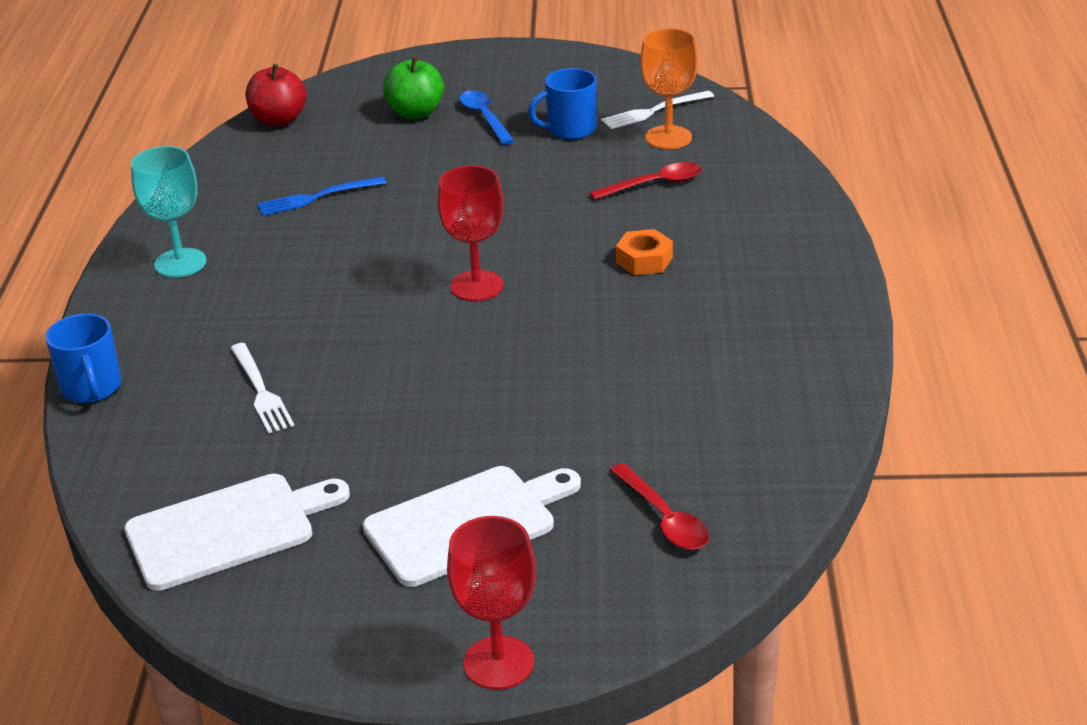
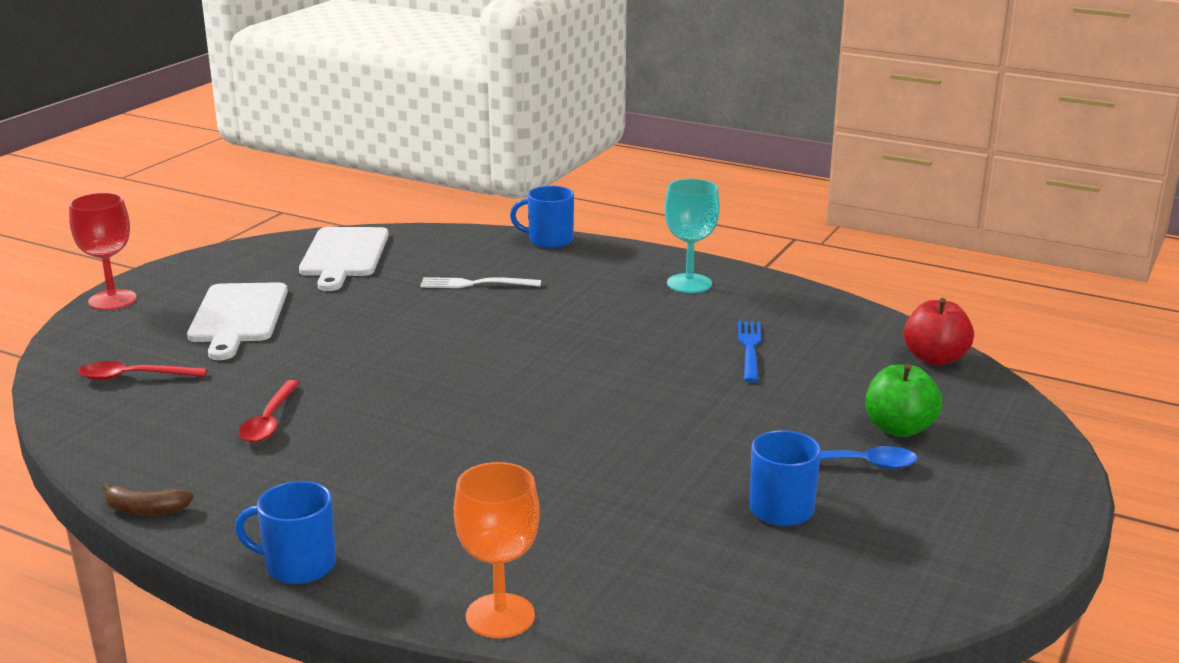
camera: 115 degrees right, 10 degrees down
(476, 286) = (515, 382): red goblet -> none
(644, 260) = (459, 469): orange nut -> none
(654, 111) = (784, 580): white fork -> none
(655, 184) = (599, 522): red spoon -> red spoon (269, 421)
(668, 137) = (702, 567): orange goblet -> orange goblet (500, 616)
(832, 275) = (299, 565): none -> blue mug
(852, 377) = (145, 510): none -> brown banana

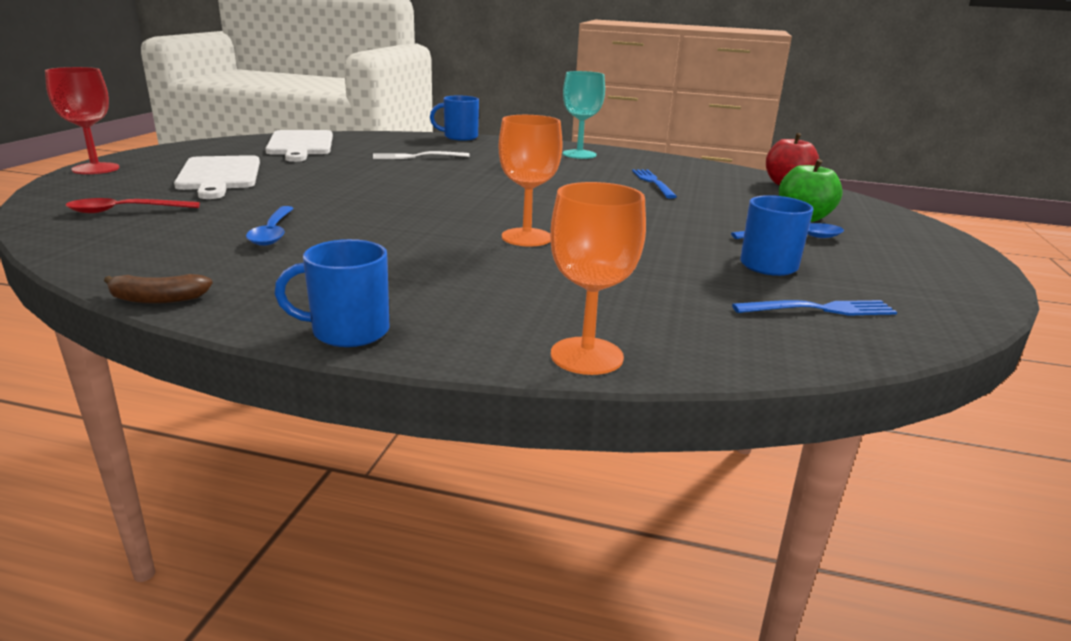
camera: 15 degrees left, 0 degrees up
(269, 421) = (273, 233): red spoon -> blue spoon
(532, 444) = (526, 237): none -> orange goblet
(785, 580) = (820, 309): none -> blue fork

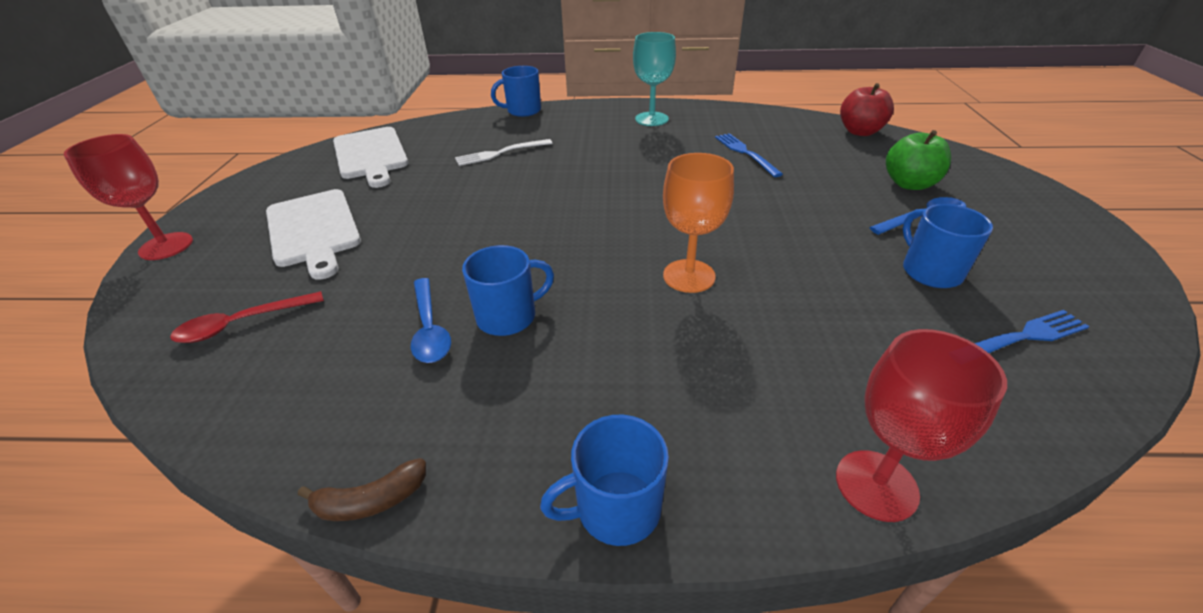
camera: 10 degrees left, 15 degrees up
(344, 236) = (508, 317): none -> blue mug
(586, 356) = (876, 485): orange goblet -> red goblet

